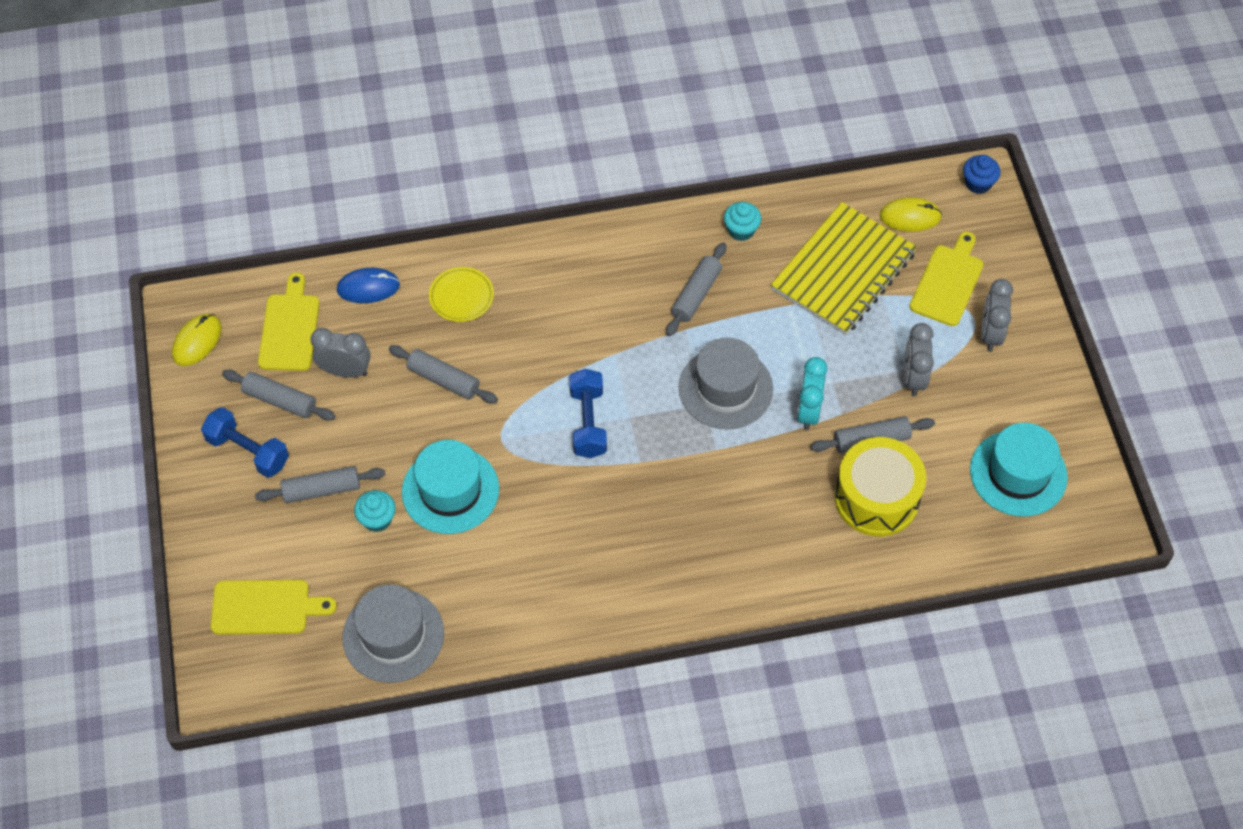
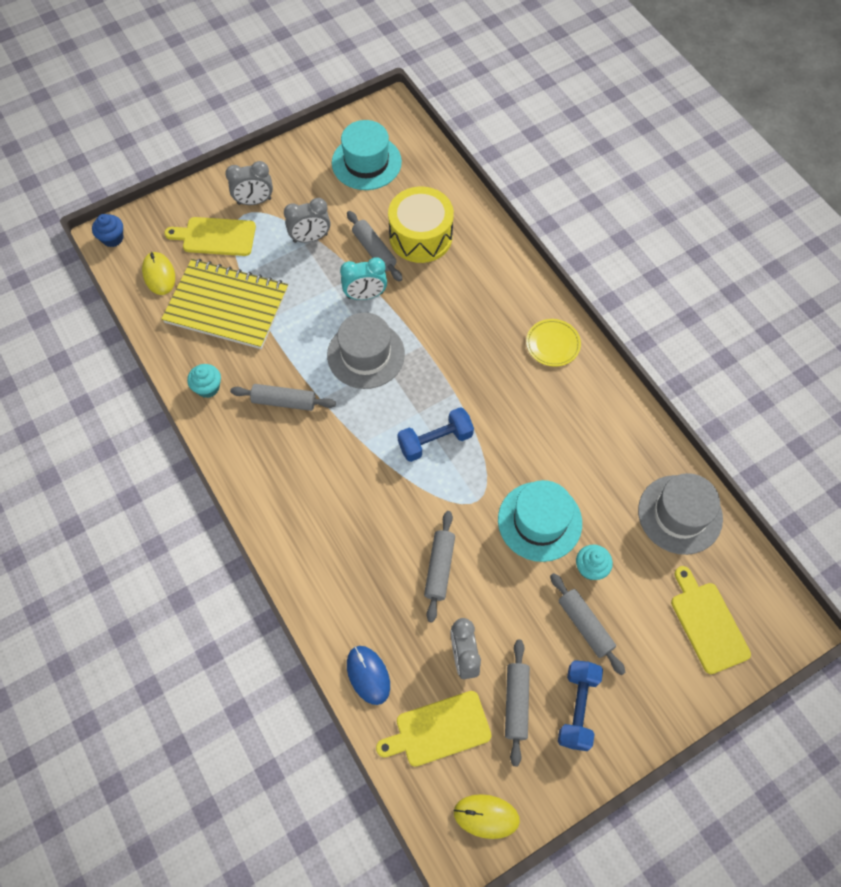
camera: 110 degrees left, 5 degrees up
(461, 296) = (349, 587): yellow plate -> yellow plate (553, 344)

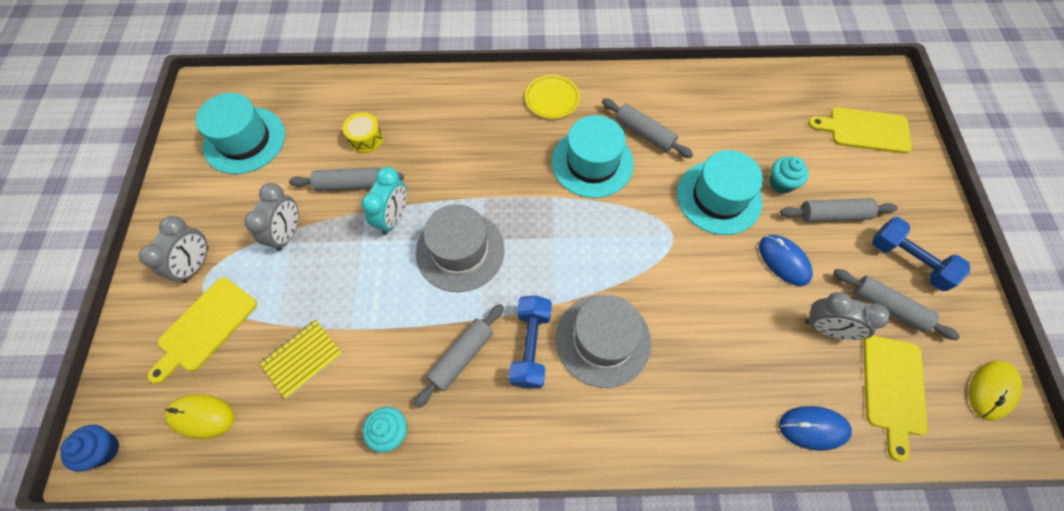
camera: 60 degrees left, 0 degrees up
(227, 306) = (302, 359): yellow notebook -> yellow notebook, size x0.49
(420, 236) = (366, 139): yellow drum -> yellow drum, size x0.49
(435, 441) = (592, 238): blue dumbbell -> blue dumbbell (531, 346)
(439, 568) = (726, 303): grey rolling pin -> grey rolling pin (644, 133)
(508, 406) = (592, 163): none -> turquoise hat
(508, 599) = (784, 261): none -> blue mouse
(680, 514) = (761, 98): grey hat -> grey hat (603, 340)

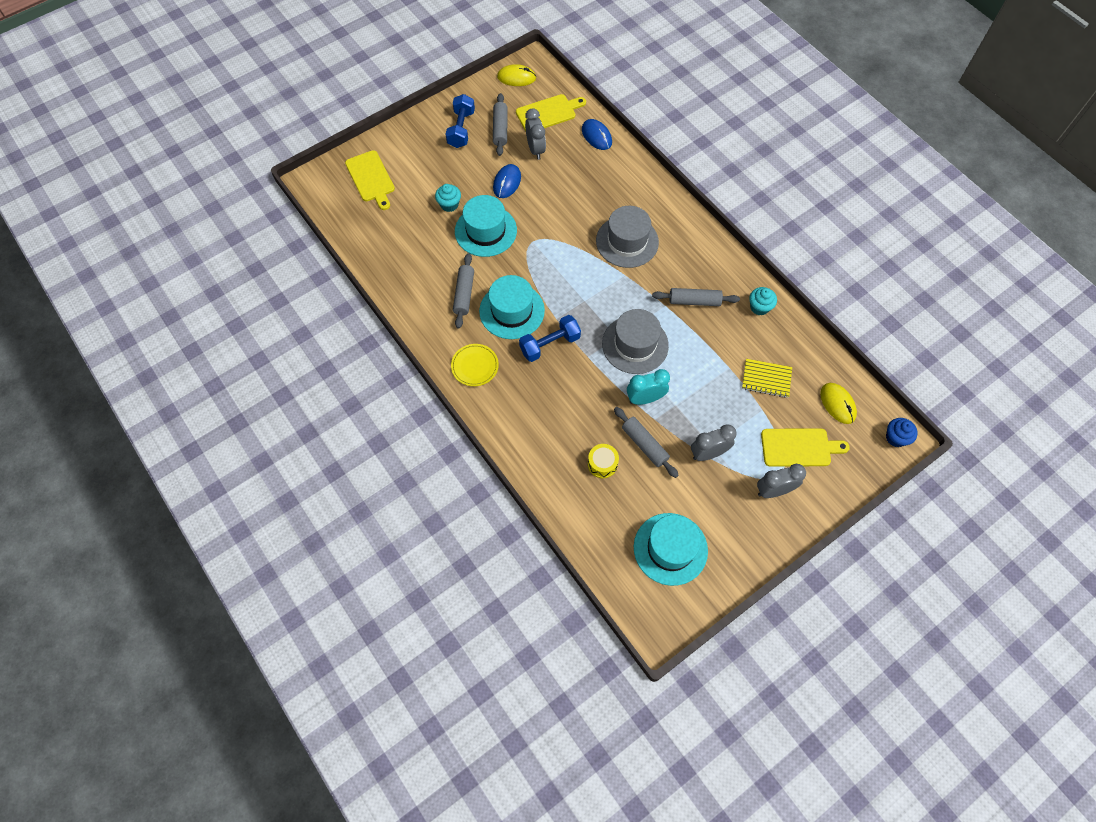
camera: 125 degrees left, 0 degrees up
(531, 346) = (660, 272): blue dumbbell -> blue dumbbell (550, 344)
(833, 215) = (455, 171): grey rolling pin -> none

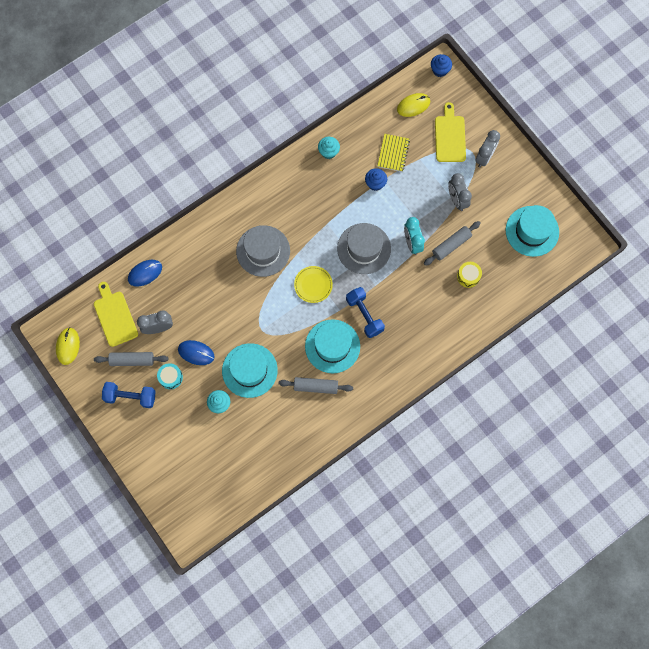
camera: 90 degrees left, 10 degrees up
(371, 178) = (187, 478): yellow cutting board -> none
(475, 366) = (385, 375): yellow plate -> yellow plate (313, 285)
(480, 161) = (171, 377): none -> turquoise drum
(694, 301) = (323, 201): grey rolling pin -> none
(722, 358) = (375, 183): none -> blue cupcake
(773, 490) = (484, 157): grey clock -> grey clock turned 135 degrees counterclockwise

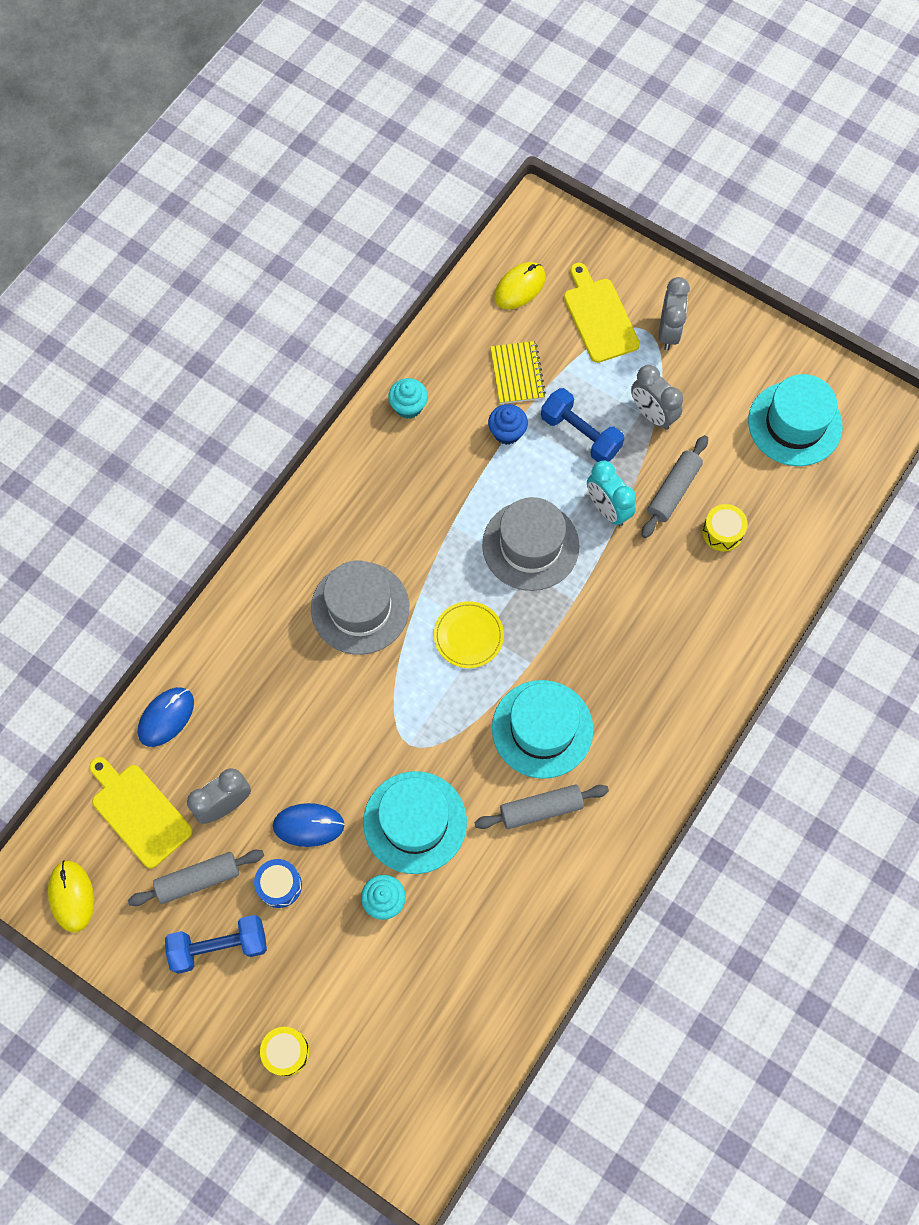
camera: 20 degrees left, 5 degrees down
(144, 459) = (286, 1052): none -> yellow drum
(171, 377) = (279, 885): turquoise drum -> blue drum
(364, 315) = (576, 657): blue dumbbell -> blue dumbbell (580, 434)
(440, 70) = (540, 218): blue cupcake -> none

